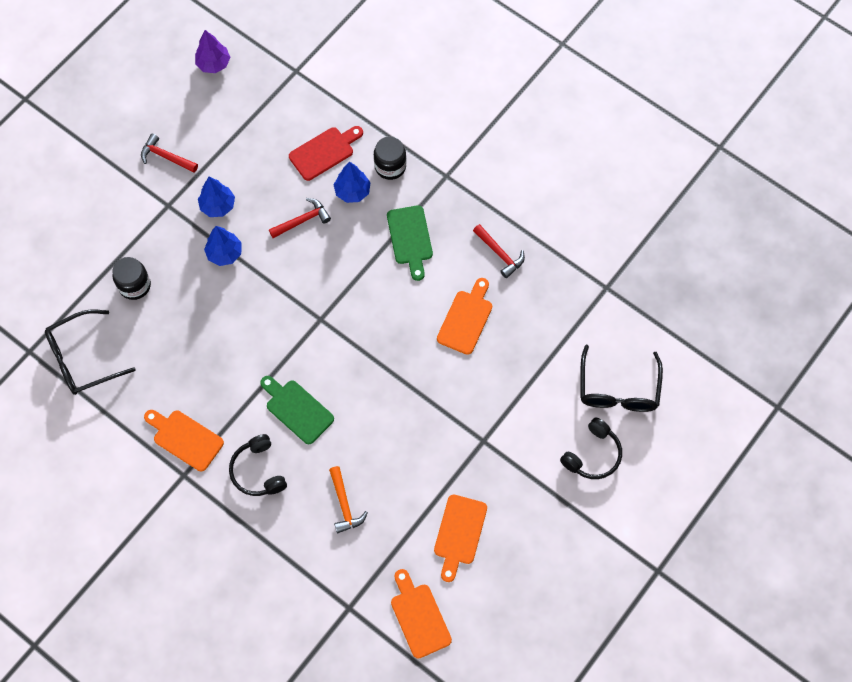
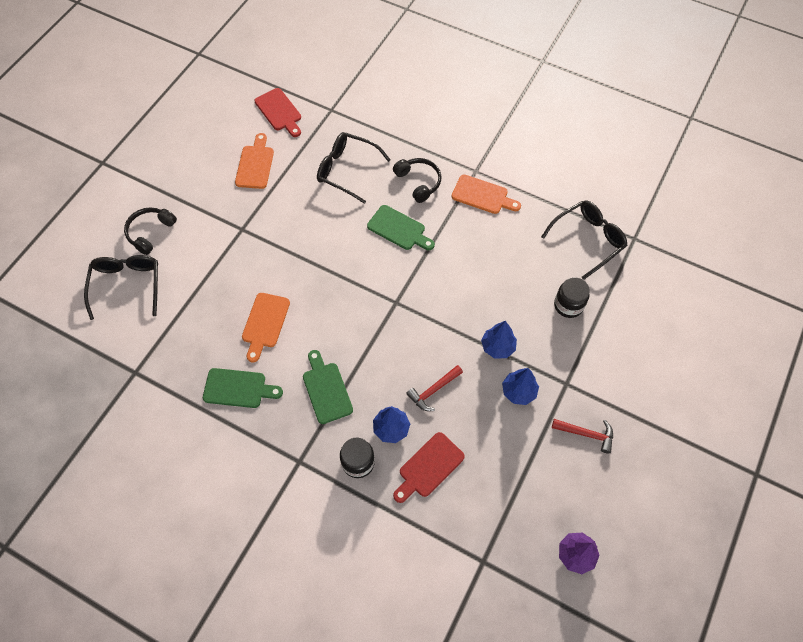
camera: 170 degrees right, 5 degrees down
(344, 504) = (346, 170): orange hammer -> black glasses
(419, 616) = (279, 112): orange cutting board -> red cutting board
(499, 254) = (238, 388): red hammer -> green cutting board

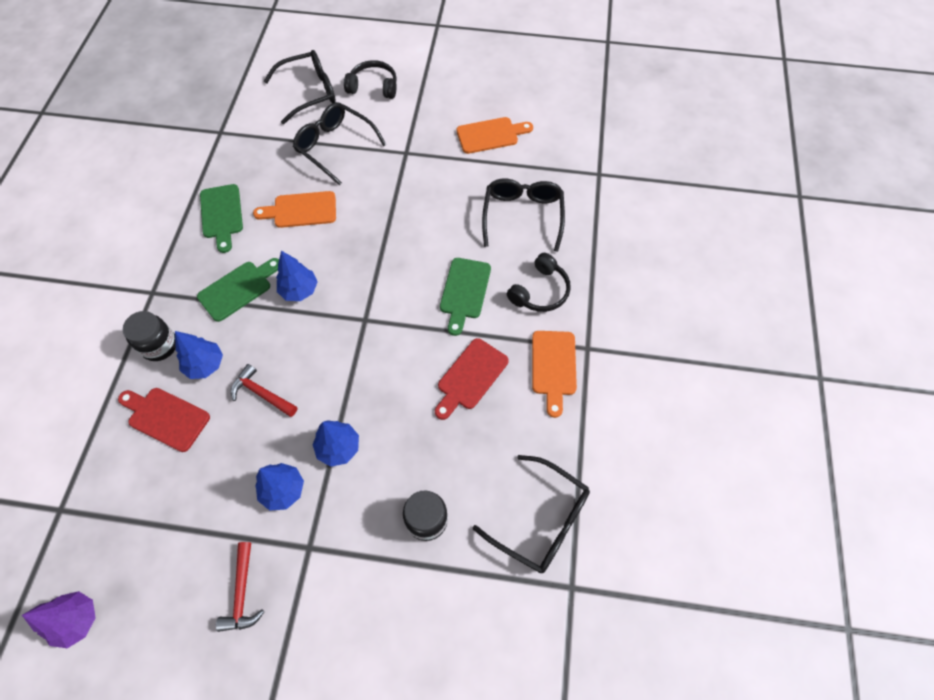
camera: 70 degrees right, 0 degrees up
(206, 280) = (335, 146): none -> black glasses
(279, 112) = (570, 130): red cutting board -> red cutting board (470, 377)
(348, 343) = (299, 290): none -> blue tree

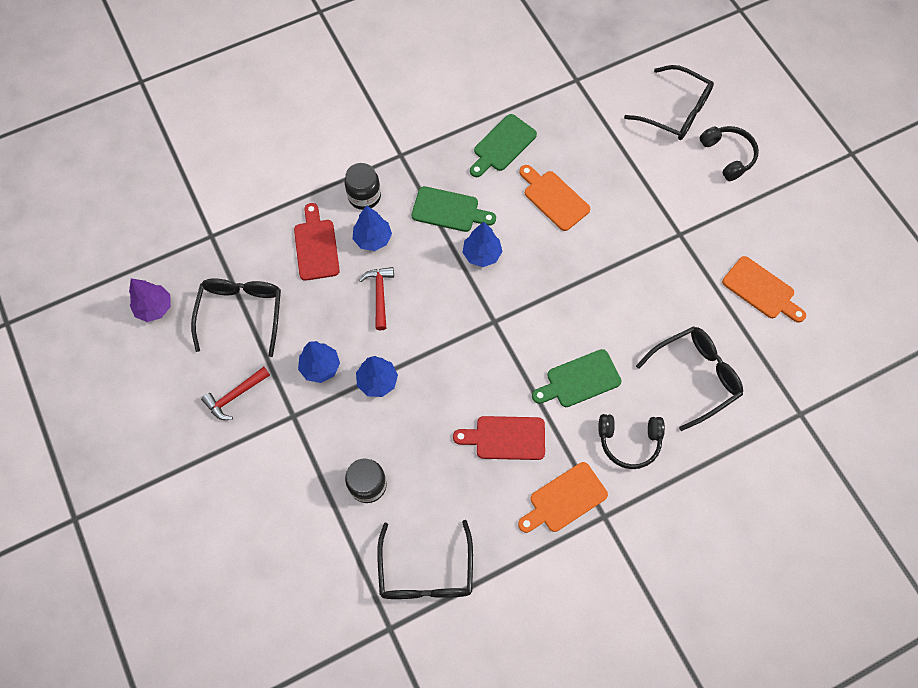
camera: 55 degrees right, 5 degrees up
(335, 146) = (637, 174): black glasses -> black glasses (241, 313)

